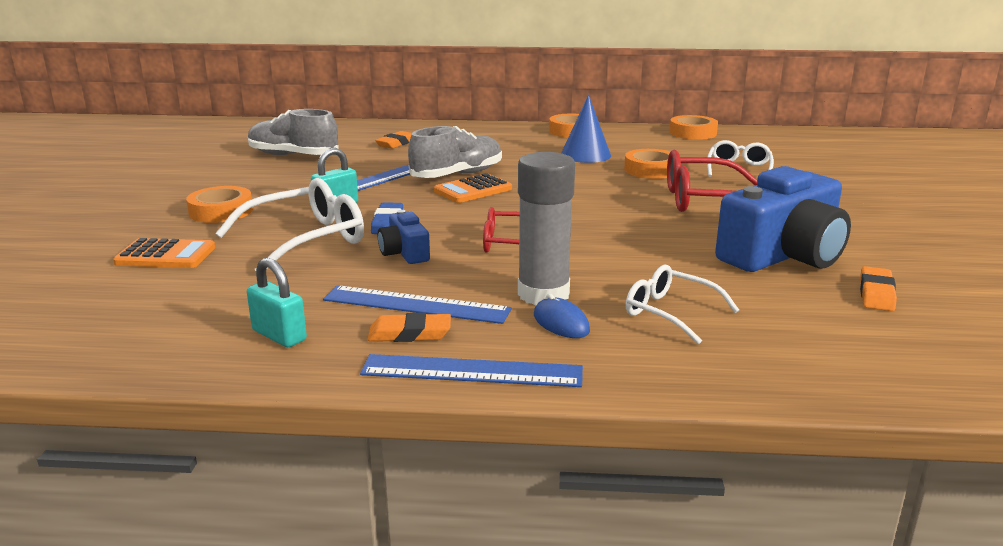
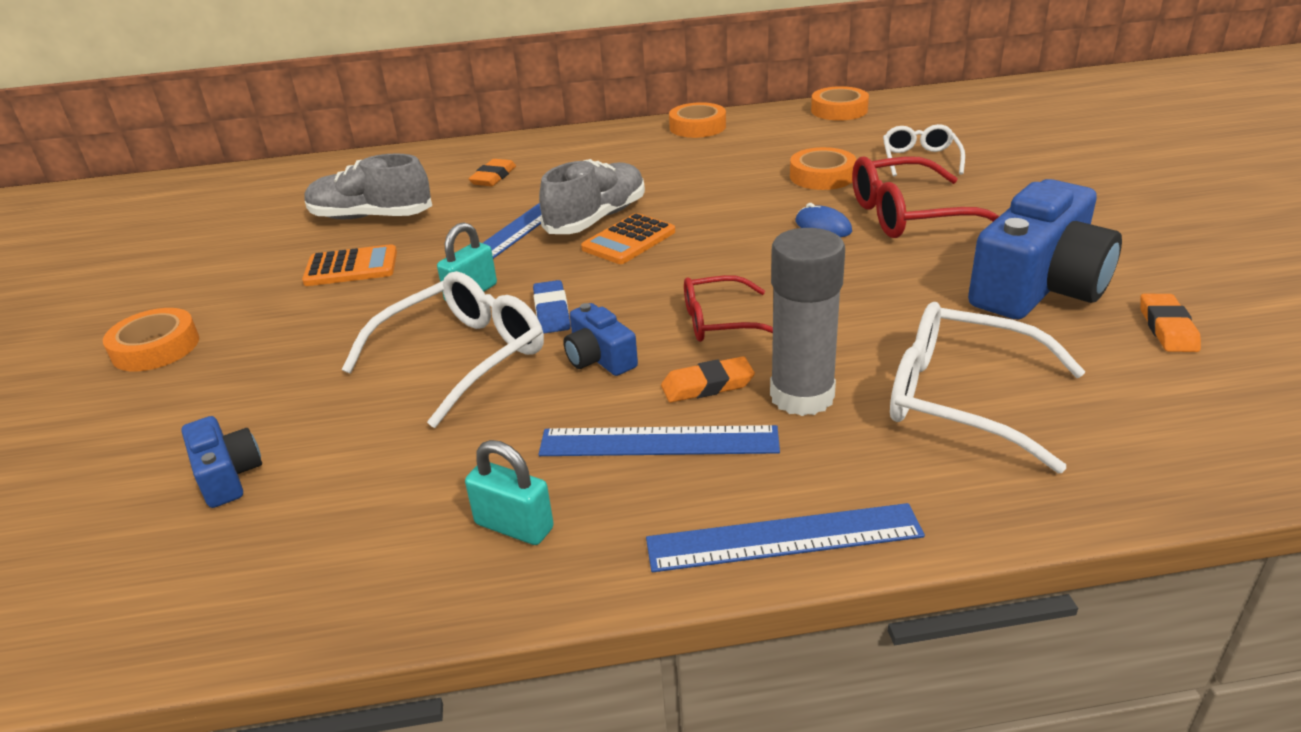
camera: 10 degrees left, 10 degrees up
(102, 280) = (227, 476): none -> blue camera
(165, 255) = (291, 416): orange calculator -> orange calculator (351, 267)
(221, 211) = (325, 327): orange tape -> orange tape (156, 348)
(410, 334) = (676, 491): orange eraser -> orange eraser (707, 385)
(561, 323) = (847, 439): blue mouse -> blue mouse (823, 227)
(585, 155) = (734, 163): blue cone -> none
(670, 313) = (962, 399): white glasses -> white glasses, size x1.62

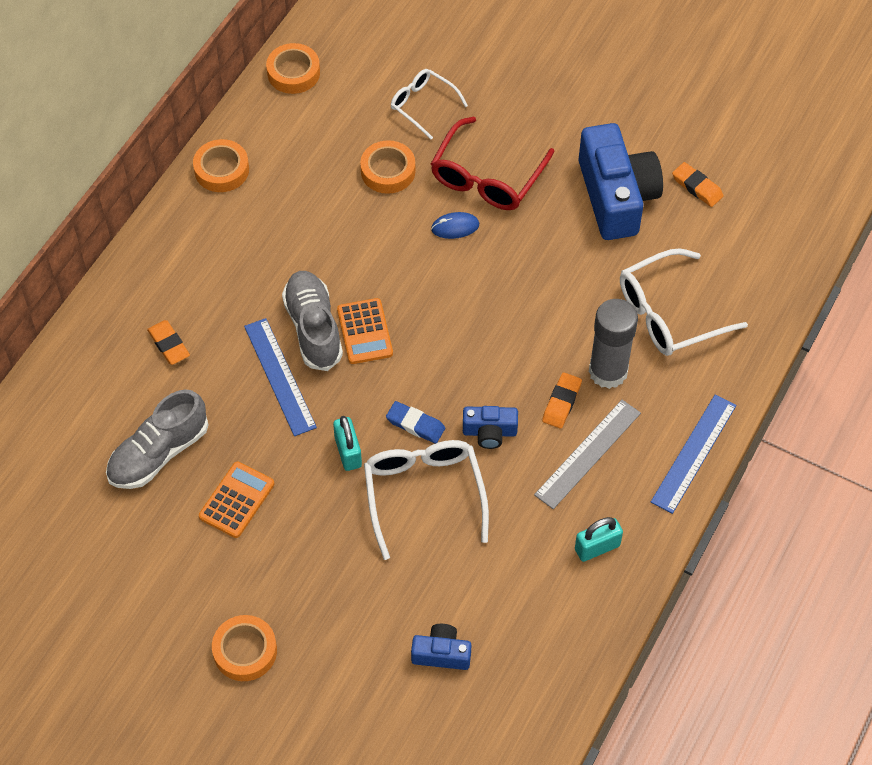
camera: 55 degrees left, 25 degrees up
(658, 442) = (588, 454): blue ruler -> grey ruler
(720, 321) = (508, 355): red glasses -> none

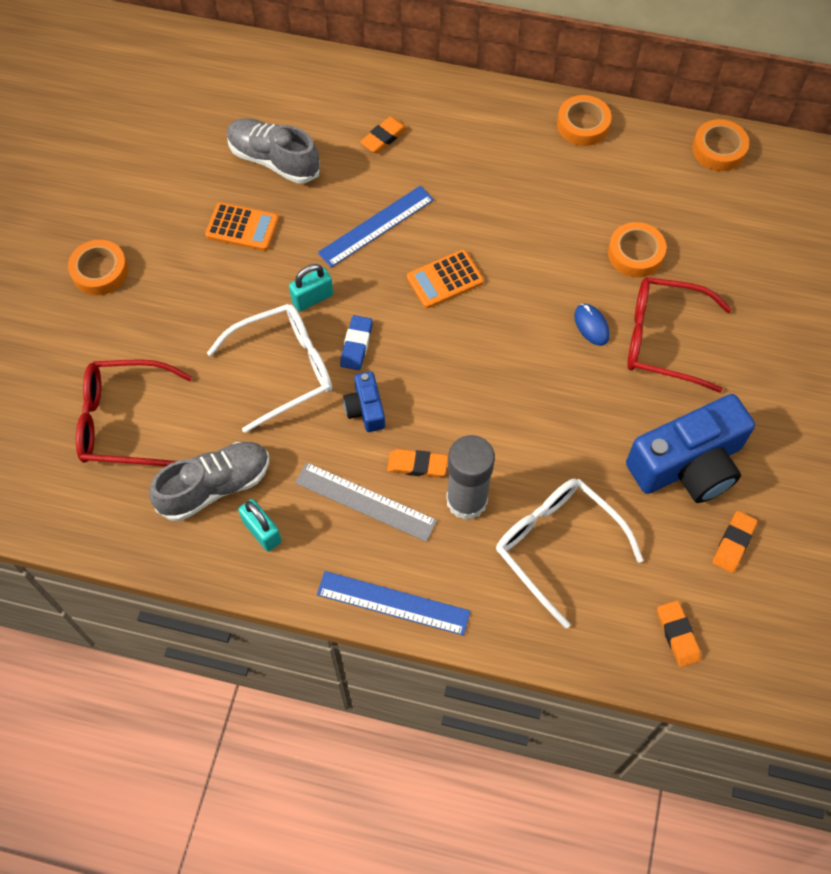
camera: 75 degrees right, 5 degrees up
(313, 328) = (435, 238): grey shoe -> grey shoe (215, 486)
(423, 105) = (728, 264): white glasses -> none
(441, 653) = (124, 421): blue camera -> red glasses
(768, 250) = (677, 635): none -> orange eraser

